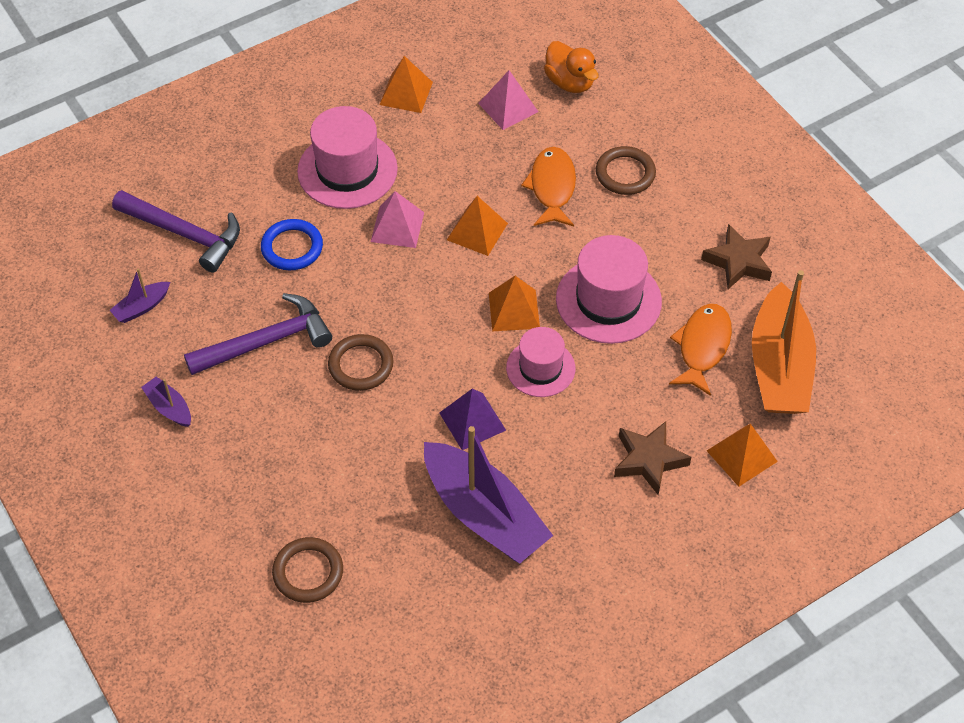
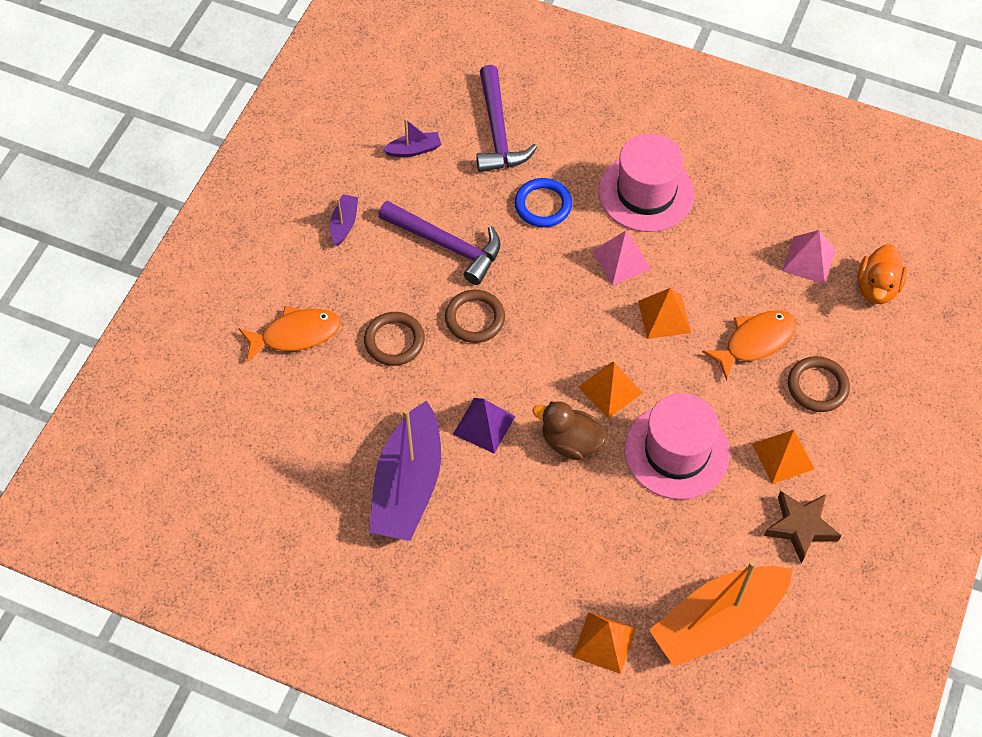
camera: 55 degrees right, 5 degrees up
(142, 307) = (414, 150): purple boat -> purple boat turned 150 degrees clockwise
(308, 572) = (275, 400): brown ring -> brown ring (394, 341)
(406, 93) = (757, 181): orange pyramid -> orange pyramid (783, 456)
(540, 368) = (570, 442): pink hat -> brown duck
(649, 460) = (545, 573): brown star -> none
(702, 347) = (688, 550): orange fish -> orange fish (295, 334)

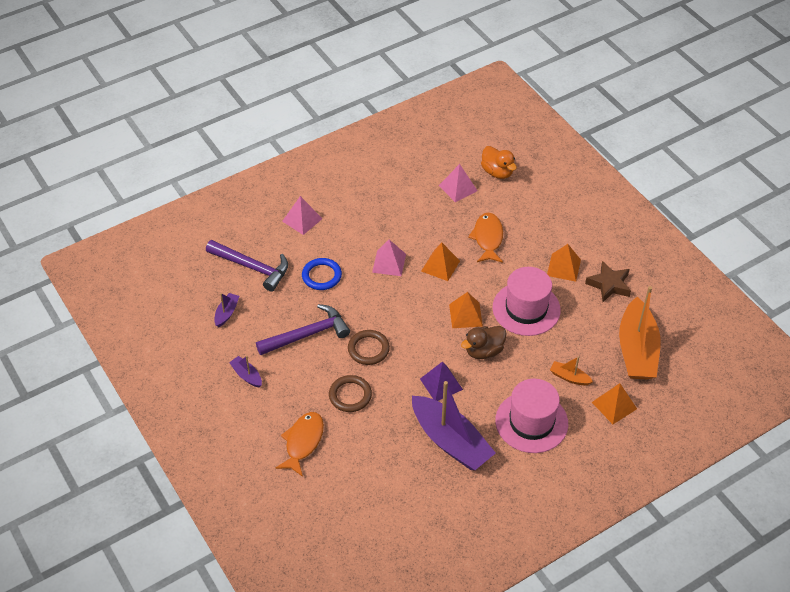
camera: 55 degrees left, 10 degrees down
(607, 564) = (569, 377): none -> orange boat
(610, 133) = (302, 219): none -> pink pyramid
(646, 192) = (355, 227): pink hat -> pink hat (531, 422)
(817, 386) = (534, 229): brown ring -> none

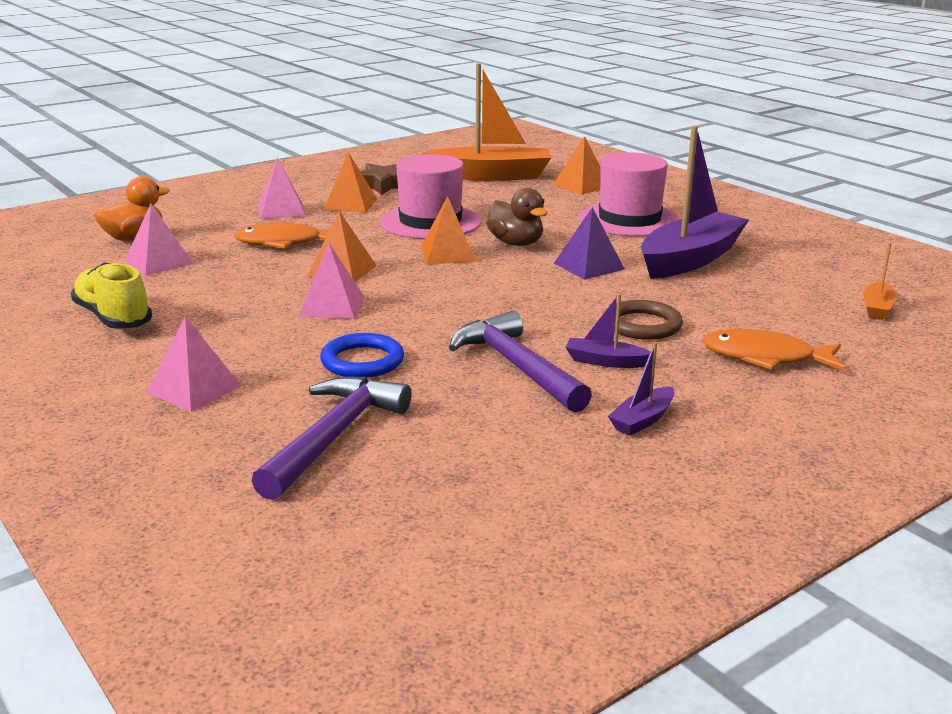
camera: 95 degrees left, 25 degrees down
(226, 313) = (476, 457): purple boat -> purple boat (605, 361)
(368, 349) = (536, 315): brown ring -> none
(383, 182) = (113, 317): none -> yellow shoe
(549, 233) = (281, 210): none -> pink pyramid
(569, 377) = (546, 203): orange boat -> orange boat (877, 308)

